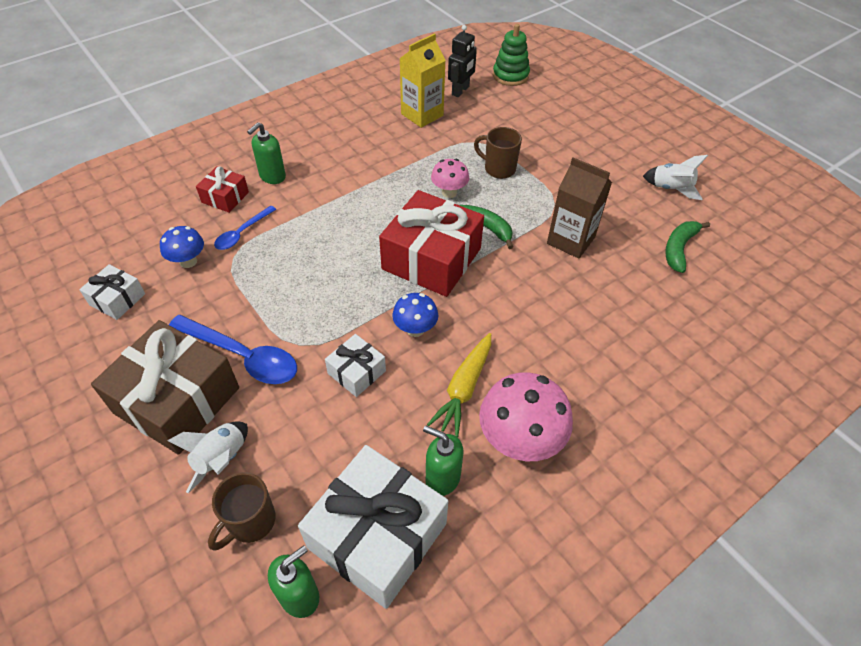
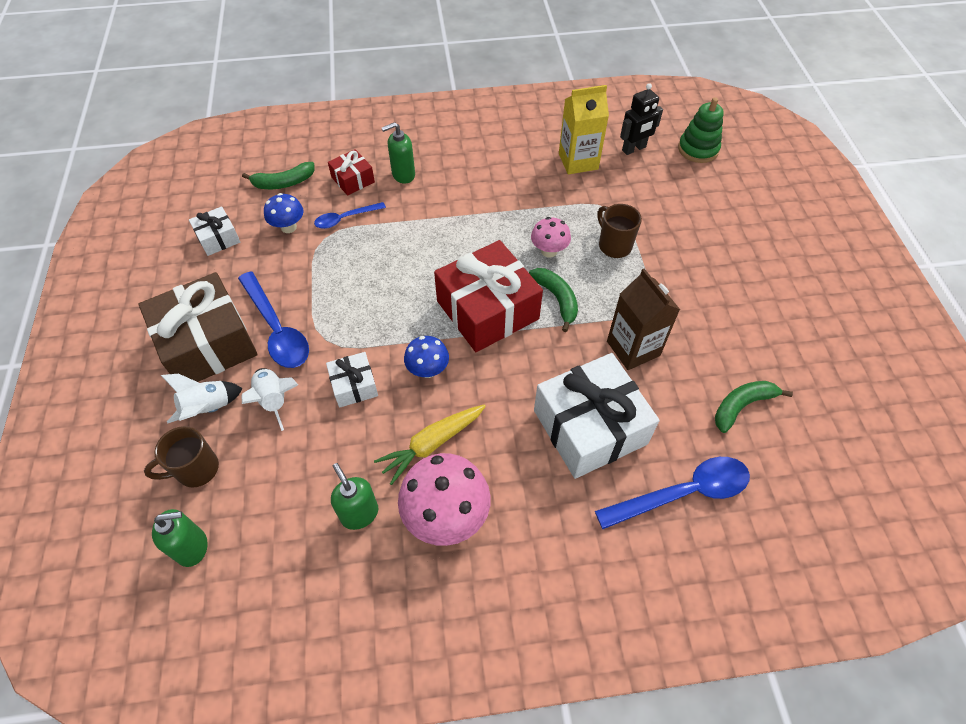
camera: 30 degrees right, 5 degrees up
(154, 224) = (283, 183): none -> green banana
(377, 535) = (278, 533): white gift -> white gift (589, 427)
(671, 189) = (783, 338): white rocket -> white rocket (274, 400)
(685, 331) = (682, 493): none -> blue spoon

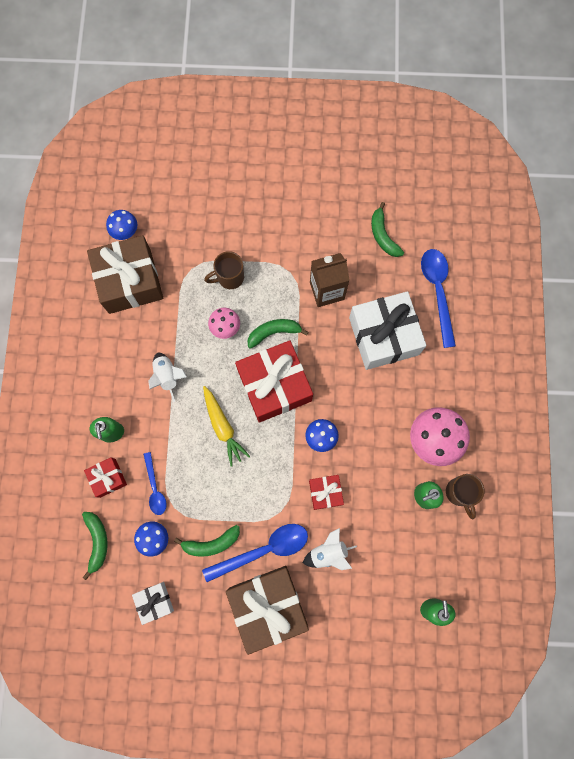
camera: 80 degrees left, 20 degrees up
(196, 470) = (376, 609): brown mug -> brown mug (459, 493)
(208, 408) = (327, 603): white rocket -> white rocket (167, 376)
(284, 278) = (211, 543): none -> green banana
(354, 385) = (325, 492): white gift -> red gift
(432, 444) = (381, 442): yellow carrot -> yellow carrot (223, 427)
(578, 161) = (130, 281): yellow carton -> brown gift
(634, 149) = (125, 232): black robot -> blue mushroom
(698, 149) = (138, 182): green stacking toy -> none

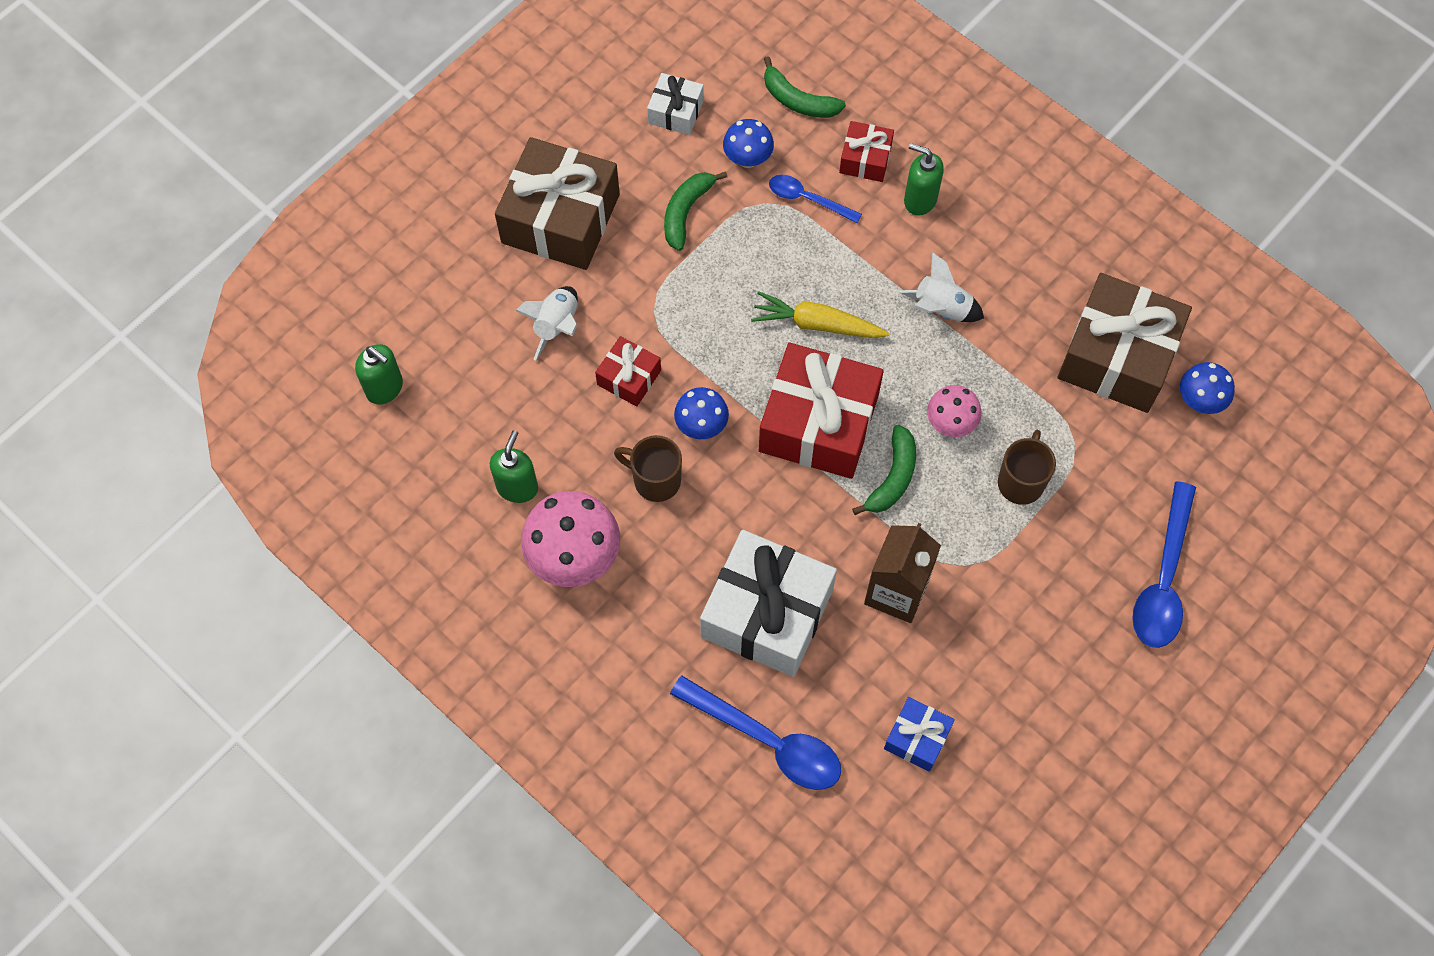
camera: 130 degrees right, 10 degrees down
(263, 550) = (626, 260): blue spoon -> blue spoon (1163, 579)
(383, 235) = (917, 738): green banana -> blue gift
(459, 493) = (481, 533): brown mug -> brown mug (655, 480)

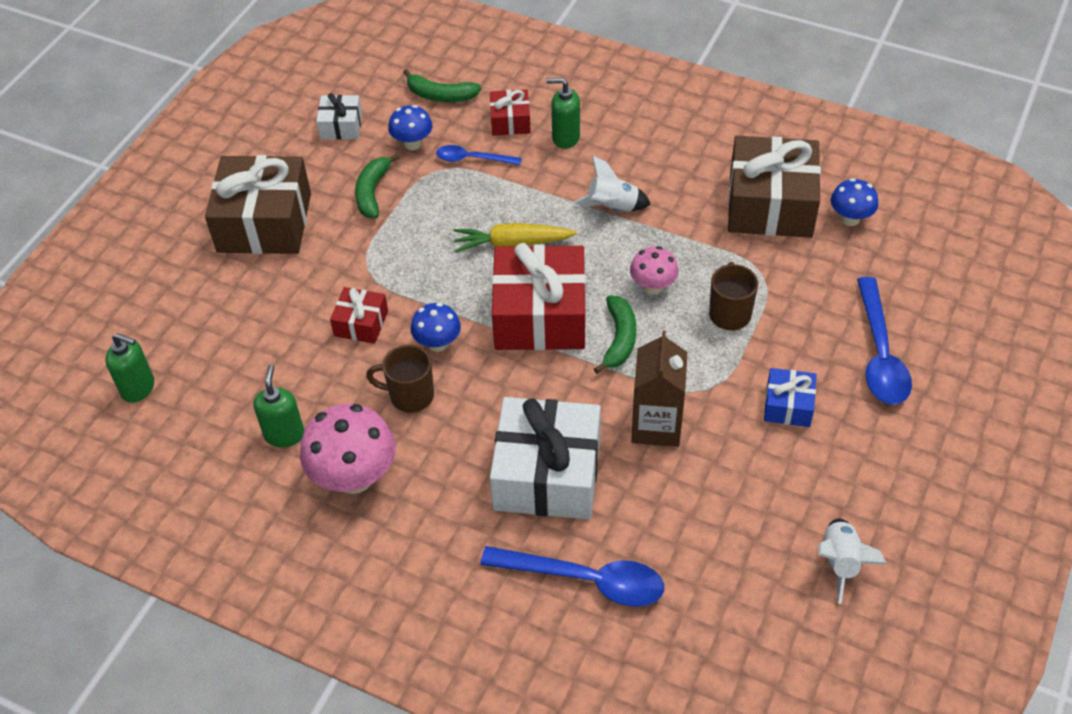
camera: 15 degrees left, 15 degrees down
(557, 326) = (284, 301): white rocket -> white rocket (840, 562)
(917, 738) = (721, 538): blue gift -> blue gift (788, 405)

